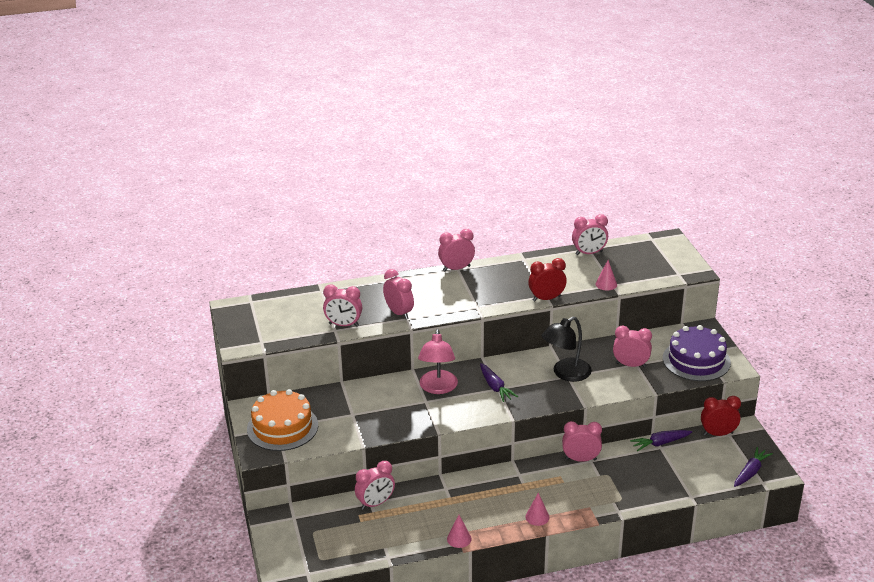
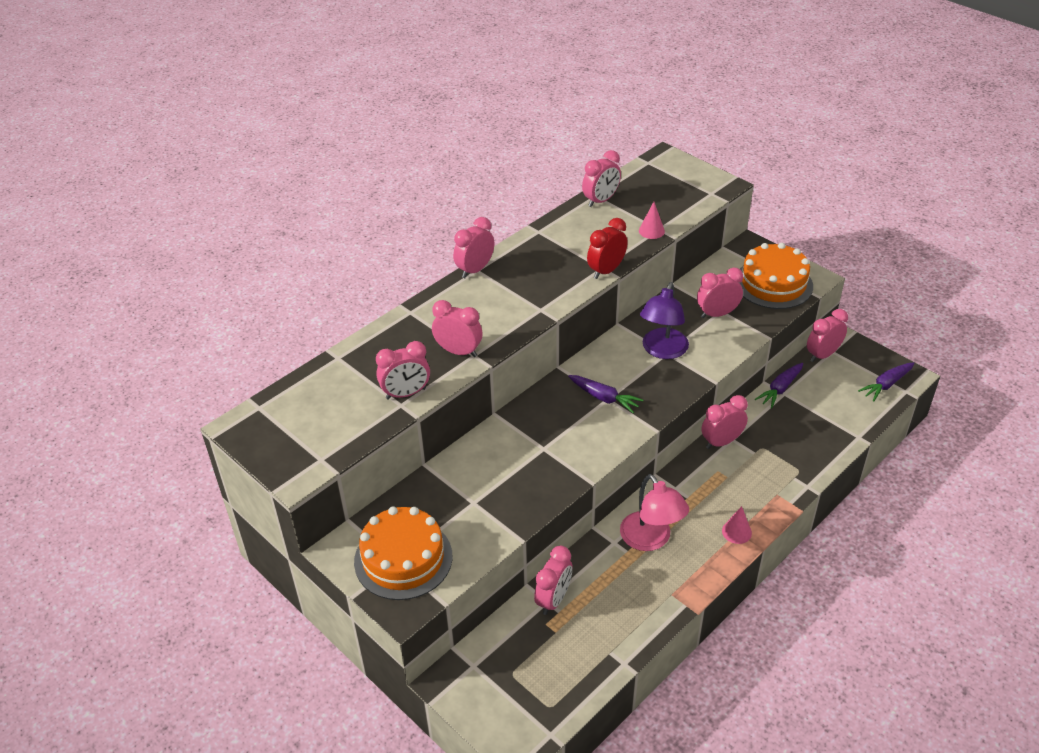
camera: 30 degrees left, 10 degrees up
(438, 388) = (543, 425): pink lamp -> pink lamp (651, 539)
(459, 539) = (680, 599): pink cone -> none
(565, 373) = (662, 351): black lamp -> purple lamp
(696, 360) = (773, 283): purple cake -> orange cake
(718, 434) = (822, 355): red clock -> pink clock
(750, 472) = (886, 385): purple carrot -> purple carrot turned 135 degrees counterclockwise

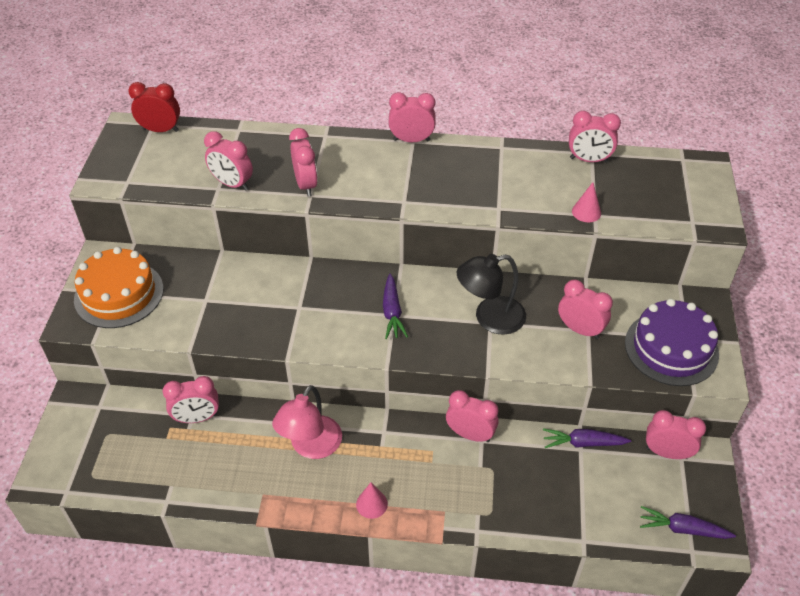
camera: 50 degrees right, 5 degrees up
(606, 271) = (497, 213): red clock -> red clock (161, 130)
(662, 351) = (490, 318): purple lamp -> black lamp
(773, 283) = (671, 348): orange cake -> purple cake

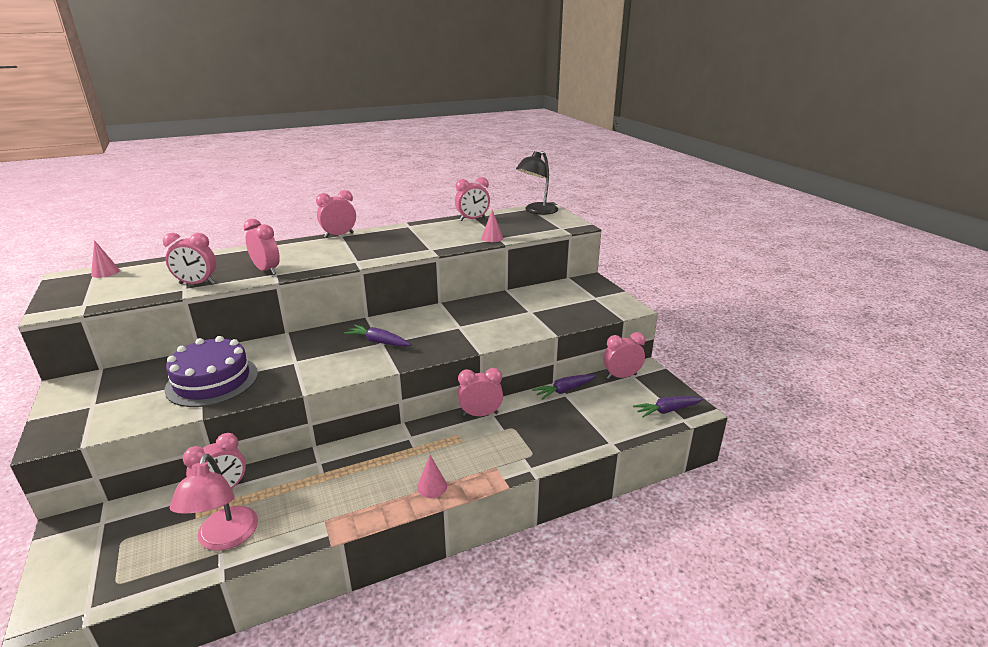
camera: 30 degrees left, 20 degrees down
(119, 294) = (99, 404): orange cake -> none
(161, 130) = (105, 272): red clock -> pink cone
(311, 446) = (351, 469): pink lamp -> pink lamp (224, 538)
(392, 312) = (378, 342): purple carrot -> purple carrot turned 150 degrees clockwise
(490, 318) = (457, 324): black lamp -> black lamp (536, 211)
(580, 330) = (524, 313): pink clock -> none
(671, 348) = (590, 304): purple cake -> purple cake (212, 381)

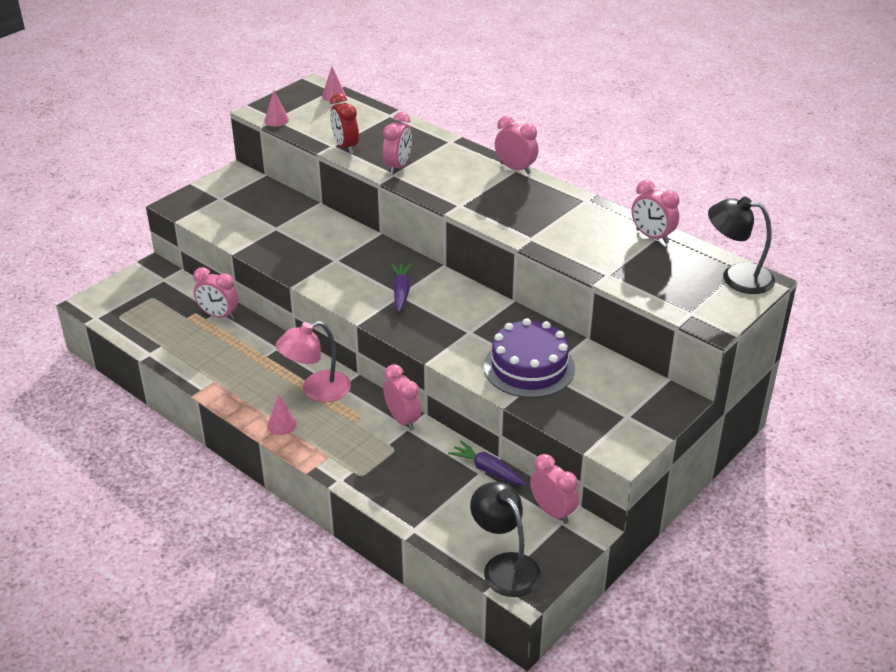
camera: 65 degrees right, 10 degrees up
(197, 284) = (345, 147): pink clock -> red clock
(212, 381) = (281, 233): purple cake -> purple cake (529, 367)
(224, 538) = (174, 341): pink lamp -> pink lamp (316, 390)
(492, 238) = (602, 269): pink cone -> pink cone (276, 120)
(667, 411) = (505, 566): purple carrot -> black lamp

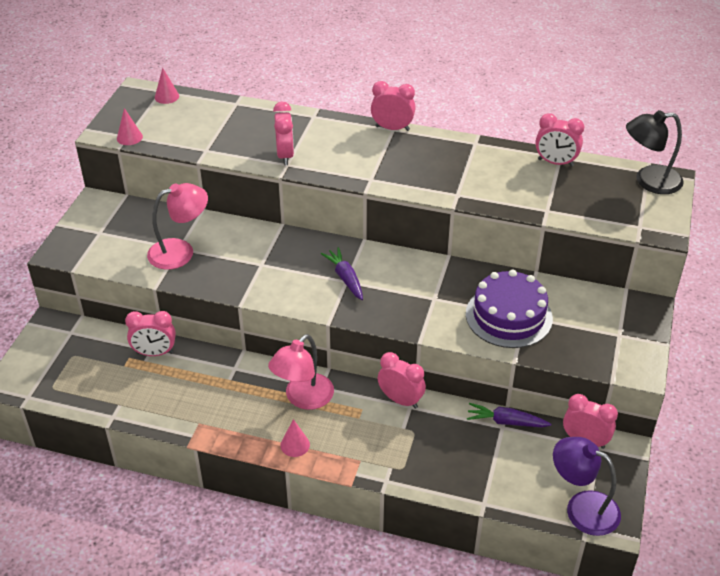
camera: 25 degrees left, 5 degrees up
(275, 231) = (180, 251): none -> pink lamp
(345, 147) = (219, 148): red clock -> none
(505, 566) = (582, 507): black lamp -> purple lamp

